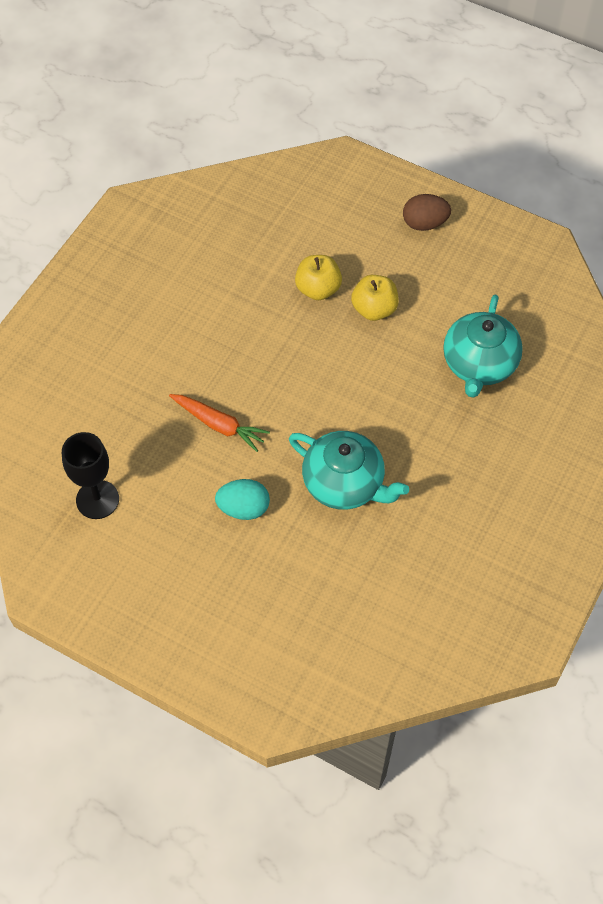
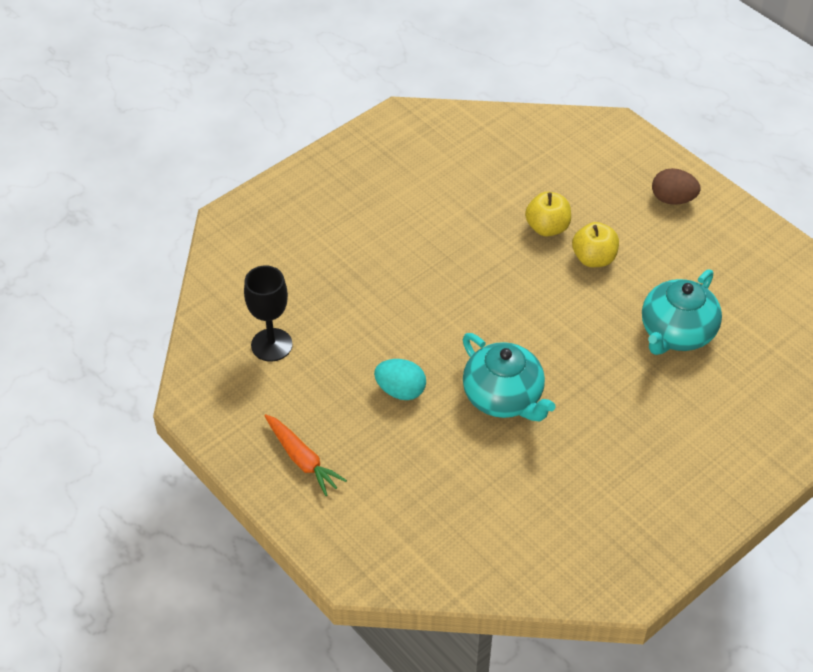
camera: 20 degrees right, 10 degrees down
(219, 425) = (407, 315): orange carrot -> orange carrot (302, 459)

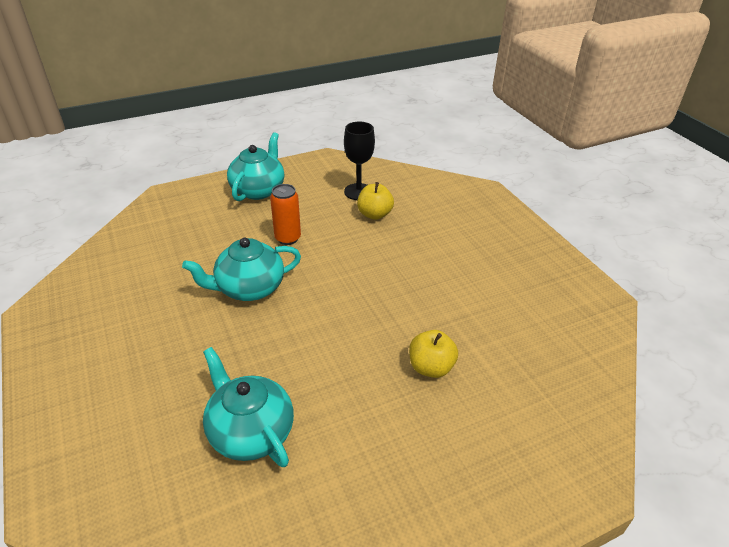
camera: 105 degrees right, 10 degrees down
(302, 459) = (258, 190): orange carrot -> turquoise teapot
(400, 390) = (288, 238): turquoise egg -> orange can
(593, 258) = (377, 393): yellow apple -> yellow apple (374, 214)
(672, 199) = (449, 504): brown egg -> none

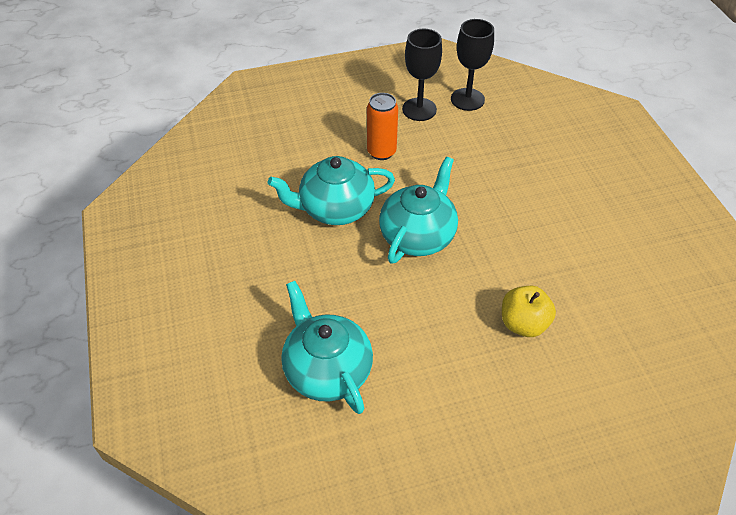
camera: 10 degrees right, 10 degrees up
(258, 190) = (353, 86): turquoise teapot -> turquoise teapot (418, 235)
(318, 202) = (419, 109): none -> black goblet
(374, 214) = (483, 131): yellow apple -> none

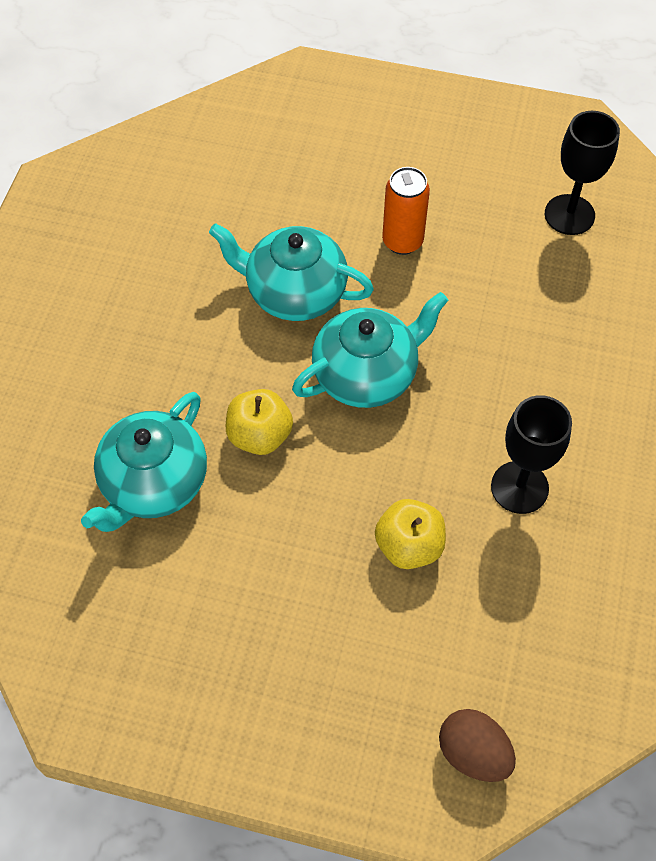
camera: 30 degrees right, 10 degrees up
(327, 370) = (153, 483): turquoise teapot -> turquoise teapot turned 150 degrees counterclockwise
(377, 304) = (260, 435): none -> yellow apple
(419, 109) = (494, 202): black goblet -> black goblet (519, 487)
(662, 429) = (473, 753): none -> brown egg

